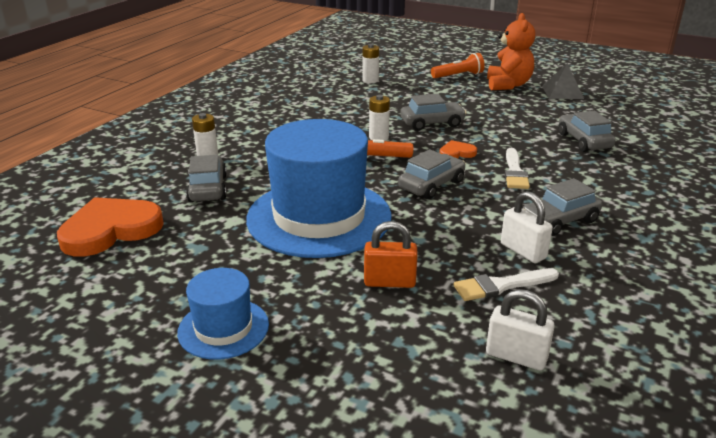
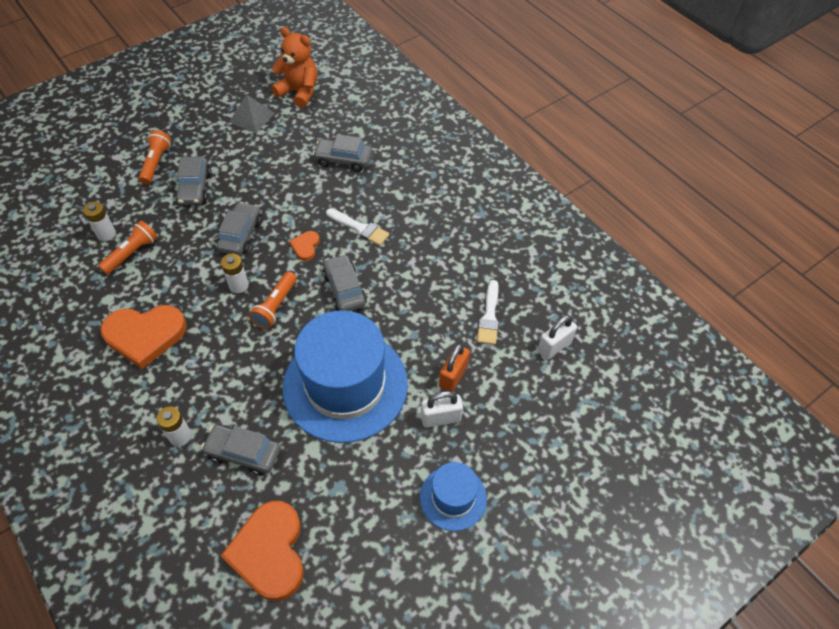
camera: 65 degrees left, 25 degrees up
(292, 118) = (145, 335): none -> orange heart
(363, 93) = (132, 253): none -> orange flashlight
(508, 85) = (207, 142): orange teddy bear -> orange teddy bear (299, 92)
(523, 251) = (460, 284): white padlock -> white padlock (441, 418)
(559, 221) = (438, 243): grey car -> grey car (195, 188)

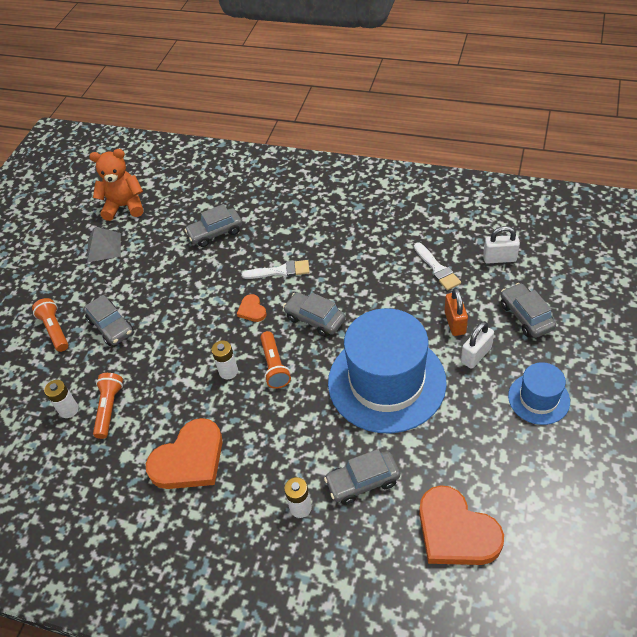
camera: 30 degrees left, 5 degrees down
(241, 235) = (190, 335): grey car -> grey car (526, 316)
(554, 346) = (499, 258): white padlock -> white padlock turned 75 degrees clockwise

